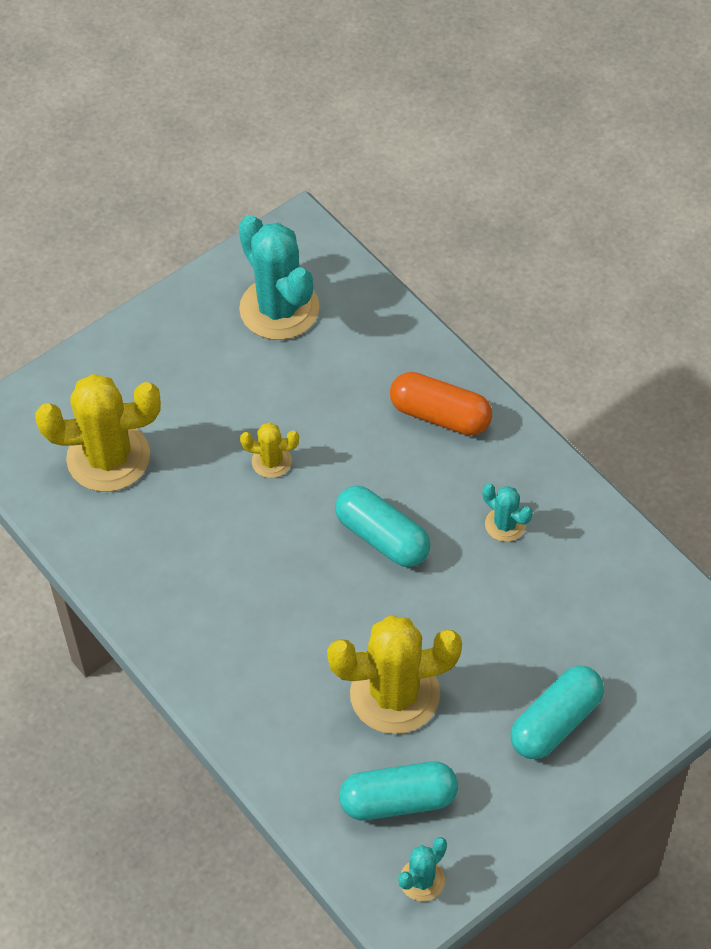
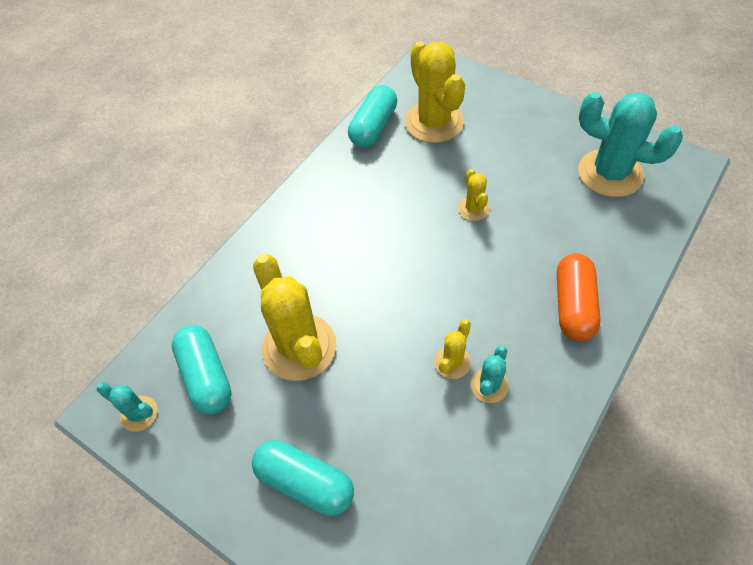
camera: 75 degrees right, 0 degrees up
(279, 308) = (610, 173): turquoise cactus -> turquoise cactus turned 75 degrees clockwise
(382, 537) = (438, 298): turquoise capsule -> turquoise capsule (373, 127)
(467, 549) = (452, 362): none -> yellow cactus

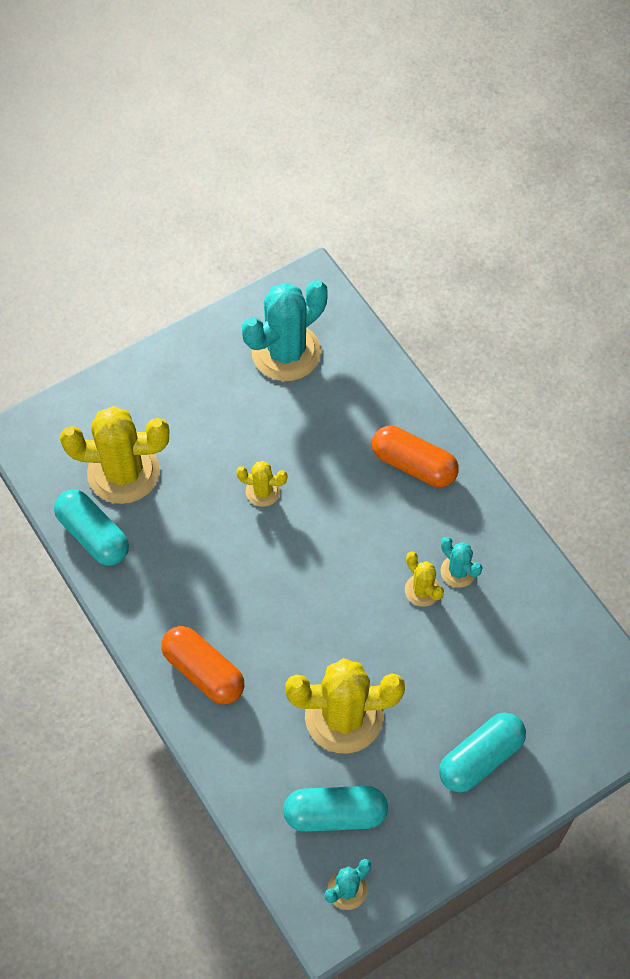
camera: 70 degrees left, 5 degrees up
(296, 234) = (203, 672): none -> orange capsule

